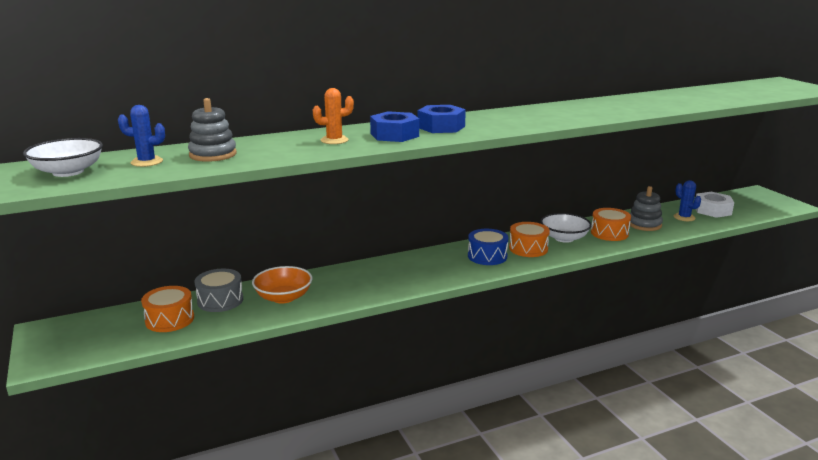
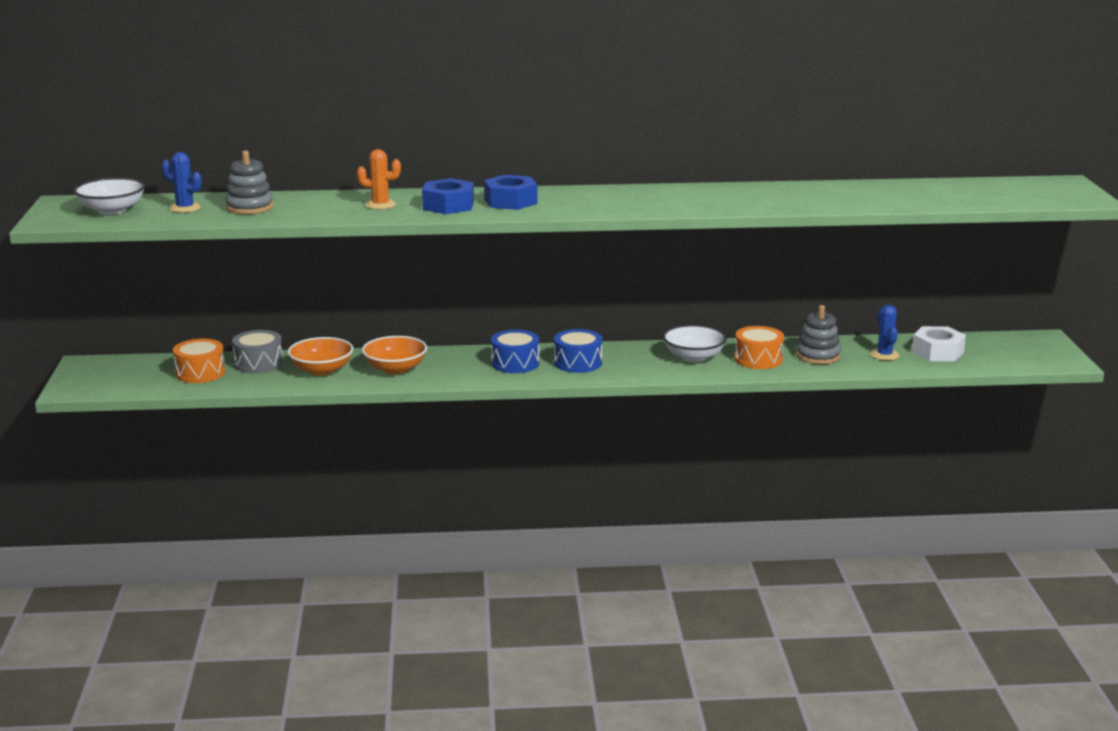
camera: 20 degrees right, 0 degrees up
(347, 285) = (395, 368): none -> orange bowl
(440, 264) = (515, 363): none -> blue drum
(528, 248) = (635, 362): orange drum -> none

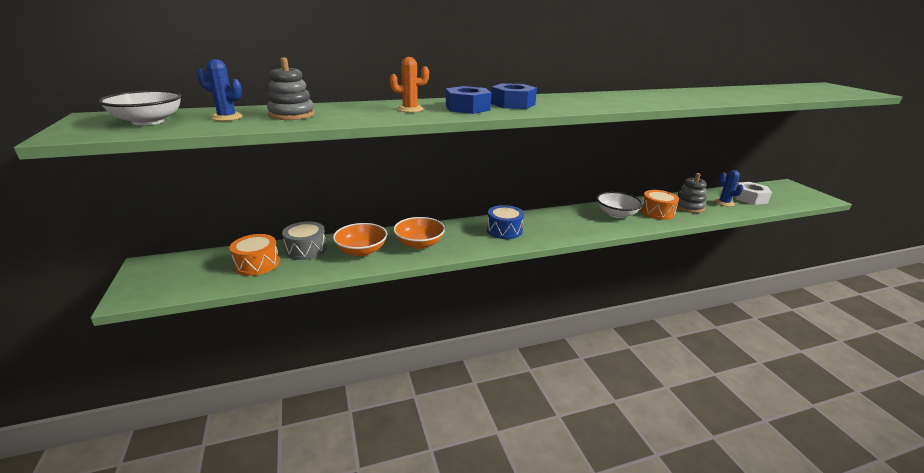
camera: 15 degrees left, 5 degrees up
(578, 363) = (547, 226): blue drum -> none

